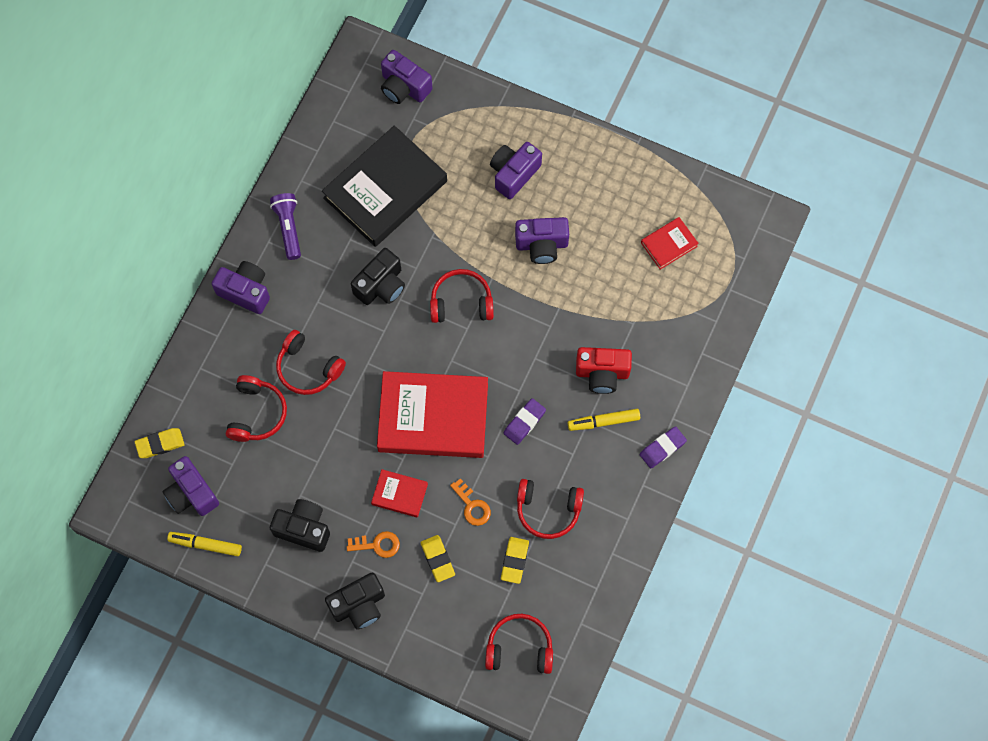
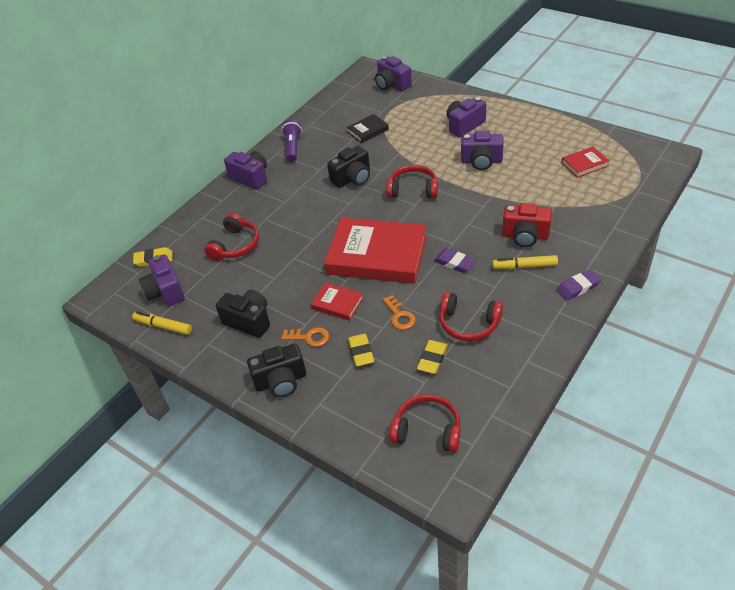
camera: 15 degrees right, 25 degrees down
(308, 368) = (284, 221): red headphones -> none
(385, 190) = (368, 131): black book -> black book, size x0.45
(524, 422) = (454, 263): purple eraser -> purple eraser turned 75 degrees clockwise

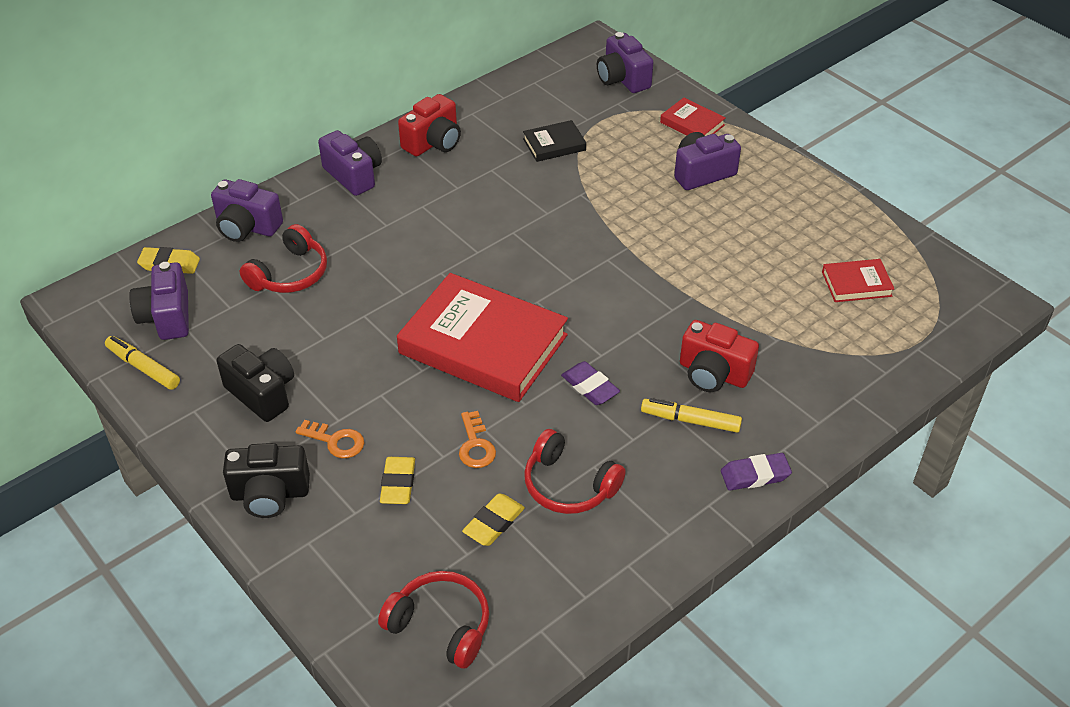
camera: 10 degrees right, 0 degrees up
(292, 147) = (433, 142): purple flashlight -> red camera
(337, 303) = (395, 402): red book -> red book (692, 124)
(352, 178) = (499, 215): black camera -> none
(413, 189) = (580, 256): red headphones -> none
(481, 161) = (701, 238): purple camera -> purple camera (247, 227)

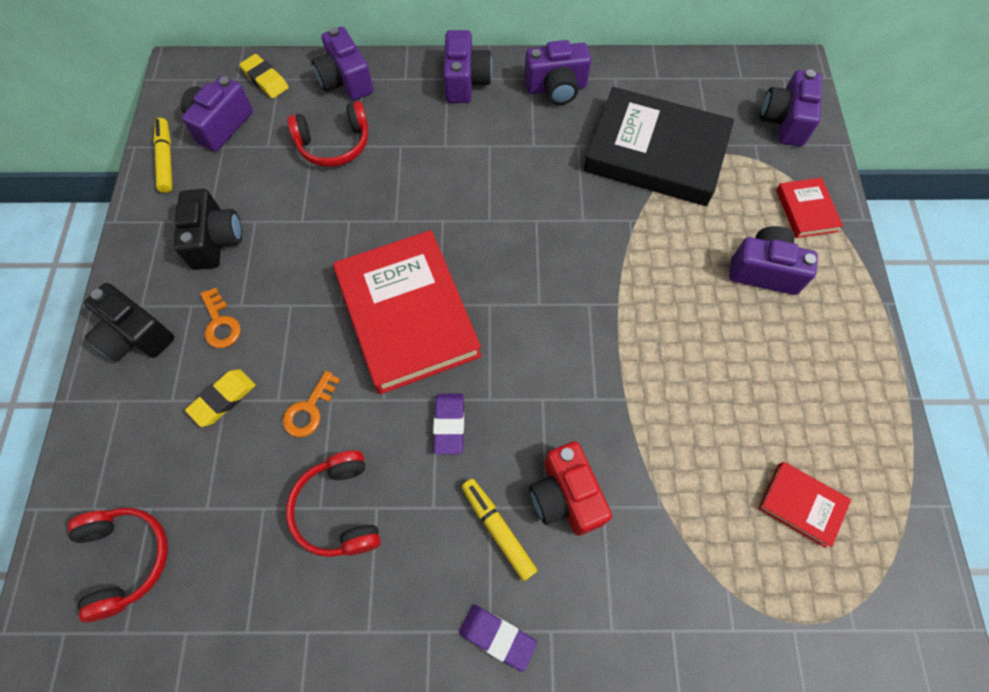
camera: 40 degrees right, 20 degrees up
(433, 142) = (556, 88): red camera -> purple camera
(493, 523) = (251, 496): yellow eraser -> none
(554, 144) = (655, 153): black book -> black book, size x2.21

